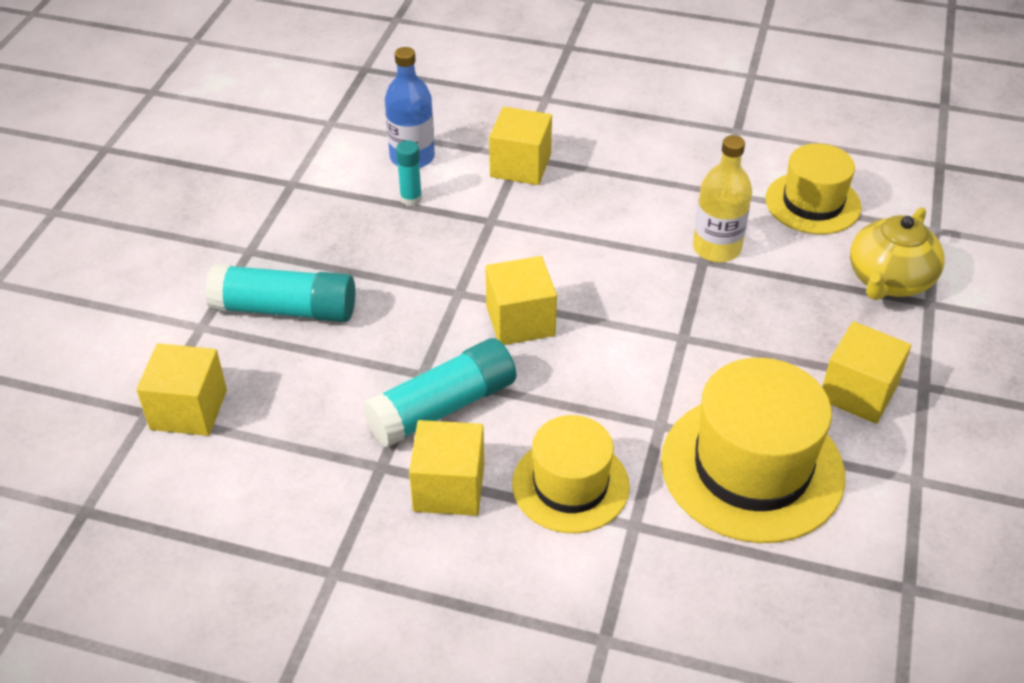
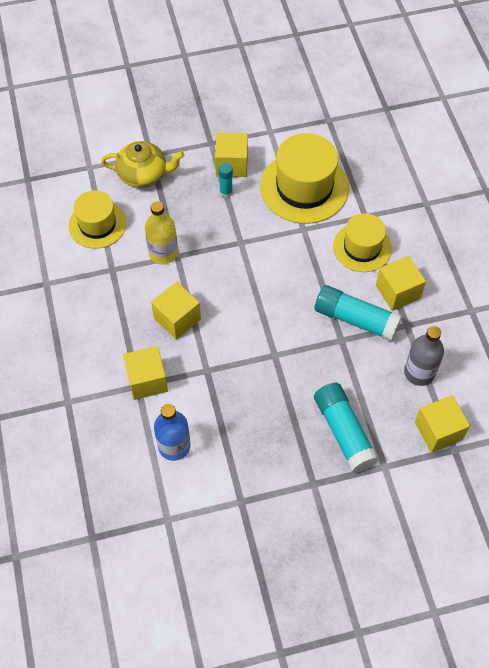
camera: 120 degrees left, 15 degrees up
(292, 437) = (419, 372): none -> grey bottle
(411, 199) = (214, 423): turquoise glue stick -> turquoise glue stick (226, 192)
(520, 321) = (276, 316): yellow cube -> yellow cube (177, 319)

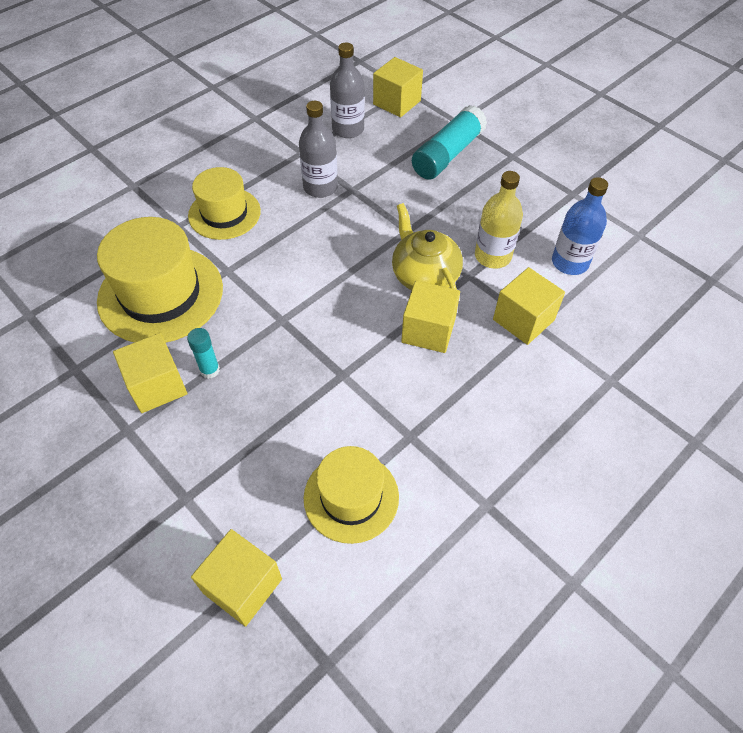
camera: 120 degrees left, 5 degrees down
(143, 175) = (228, 486): yellow teapot -> yellow teapot (424, 275)
(163, 253) = (348, 391): yellow bottle -> yellow bottle (492, 256)
(356, 319) = (320, 187): turquoise glue stick -> grey bottle
(398, 292) = (266, 170): yellow cube -> yellow cube (242, 586)

